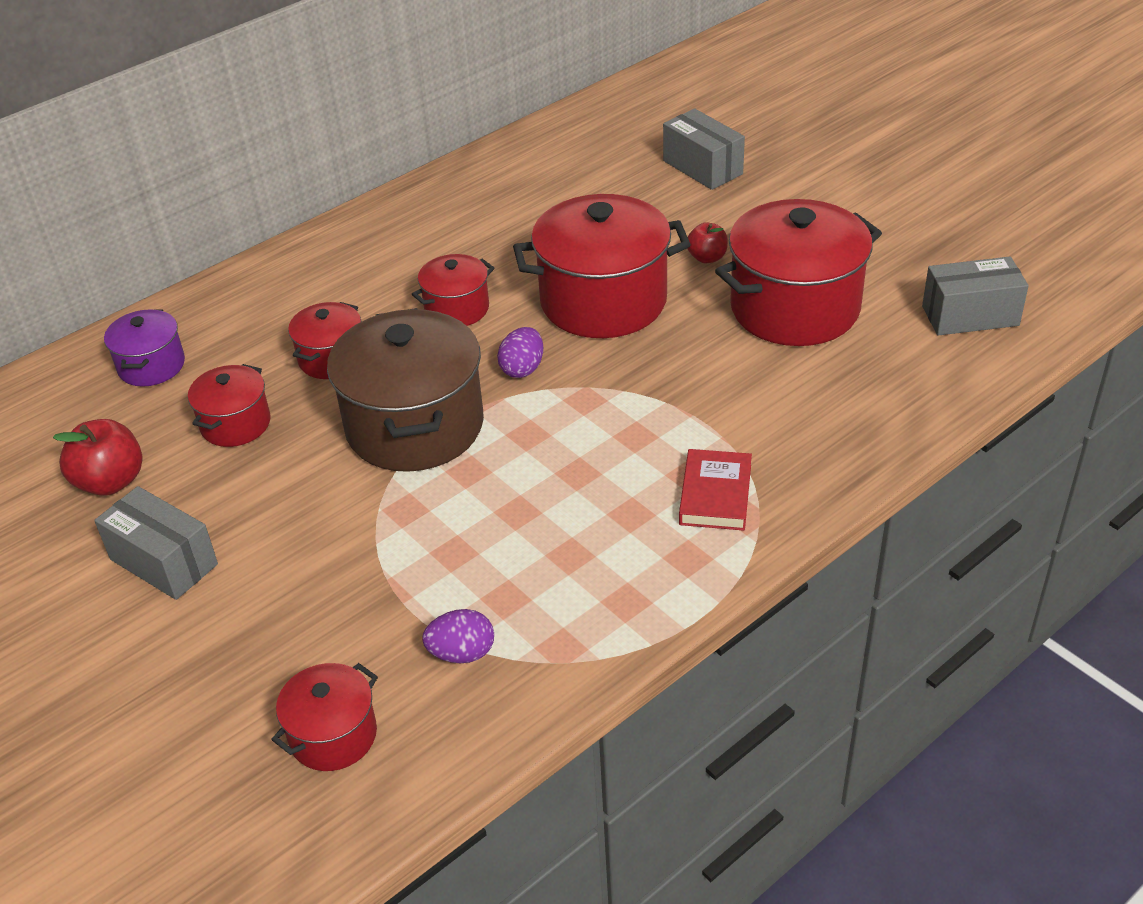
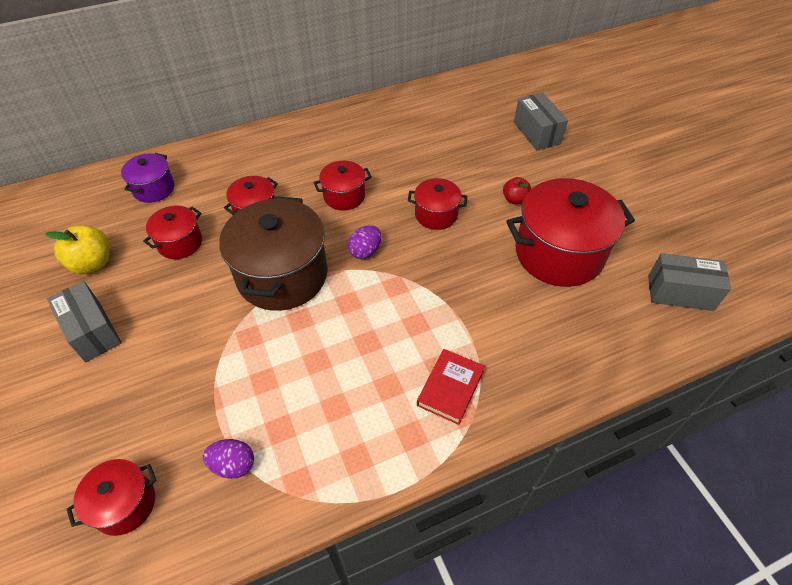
camera: 15 degrees right, 10 degrees up
(110, 482) = (92, 263): red apple -> yellow apple
(603, 301) = (436, 215): red pot -> red pot, size x0.51

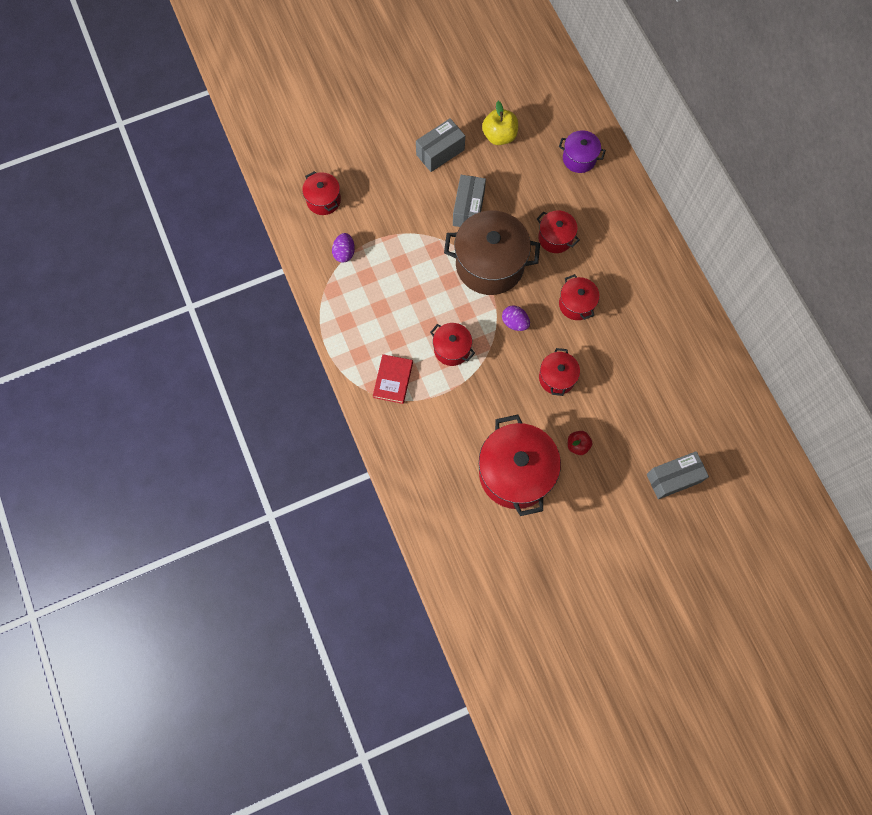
camera: 90 degrees right, 20 degrees up
(180, 243) = (520, 189): red pot -> red pot (452, 349)
(450, 388) = (393, 380): red book -> red book turned 75 degrees clockwise
(680, 293) = (475, 562): grey box -> grey box (468, 208)

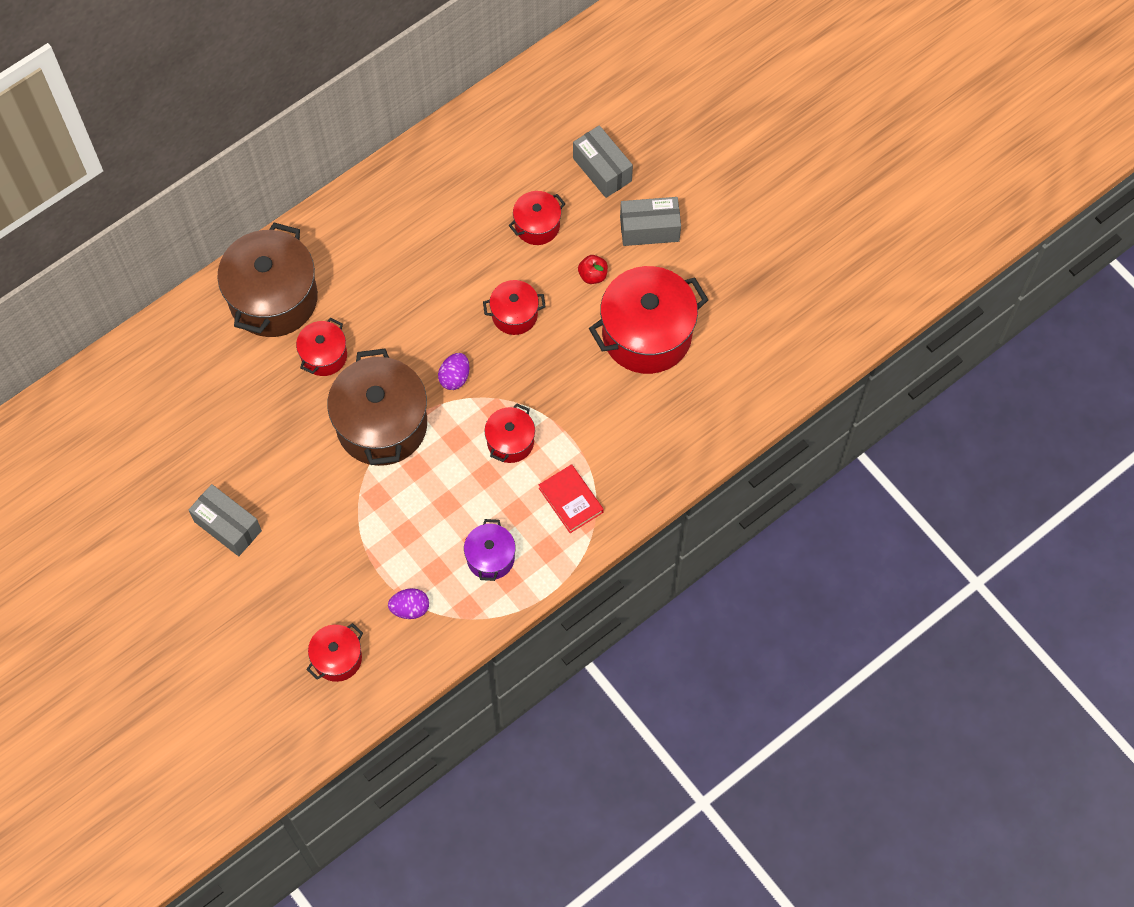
camera: 105 degrees left, 5 degrees down
(393, 380) = (570, 500): red book -> red book turned 60 degrees clockwise
(468, 208) = (306, 469): grey box -> grey box (649, 229)
(499, 136) = (185, 457): yellow apple -> none
(576, 304) = (411, 313): red pot -> red pot (537, 226)
(579, 158) = (199, 351): purple pot -> purple pot (490, 558)
(610, 214) = (273, 298): none -> brown pot

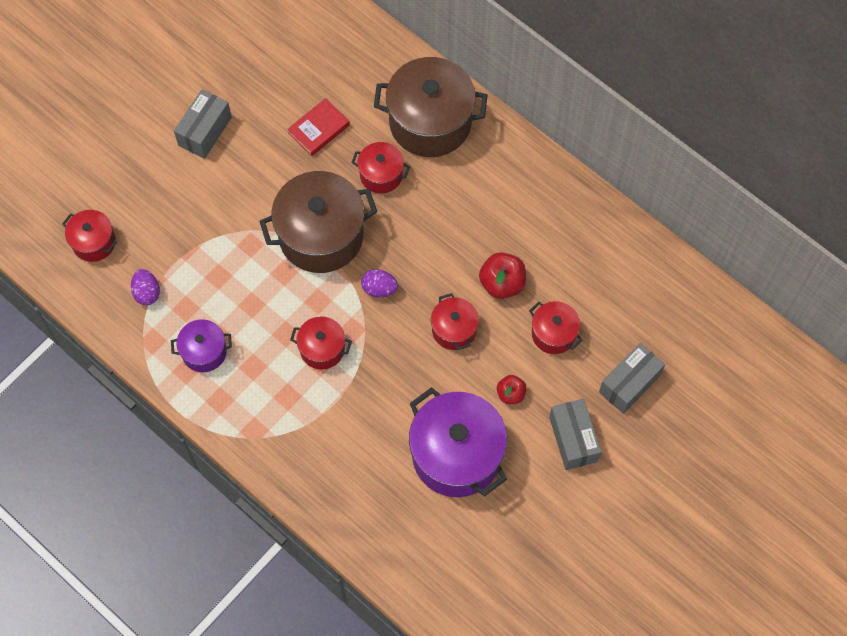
camera: 80 degrees right, 0 degrees up
(473, 262) = (502, 283): none -> red apple
(570, 500) = (271, 412): red book -> red book (319, 129)
(646, 334) = (456, 455): red pot -> purple pot

